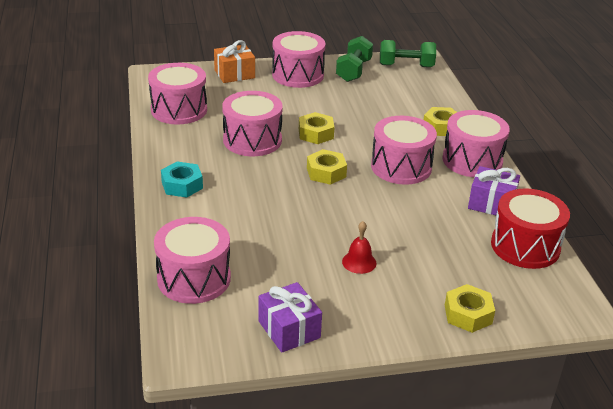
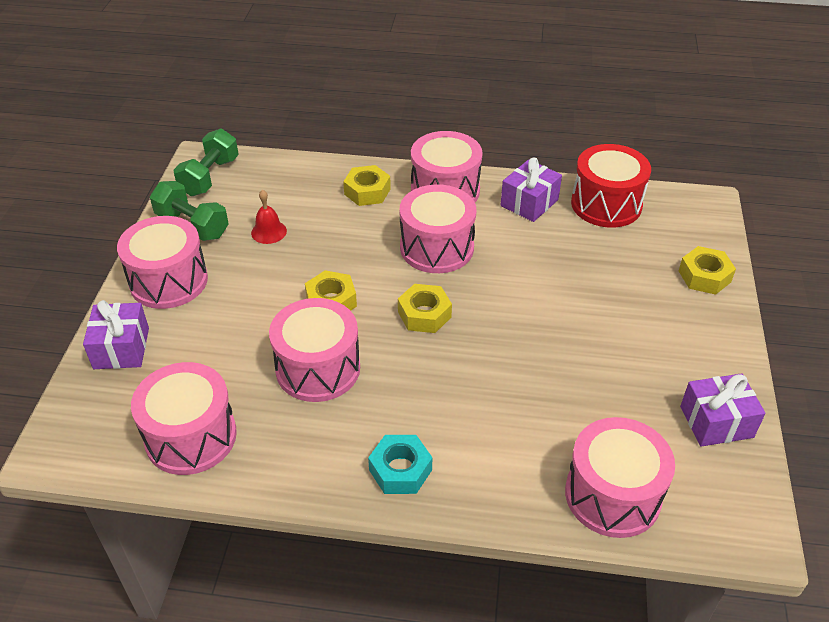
camera: 70 degrees left, 10 degrees up
(234, 74) = (121, 348): orange gift -> purple gift
(359, 262) = (608, 333): red bell -> red bell (269, 232)

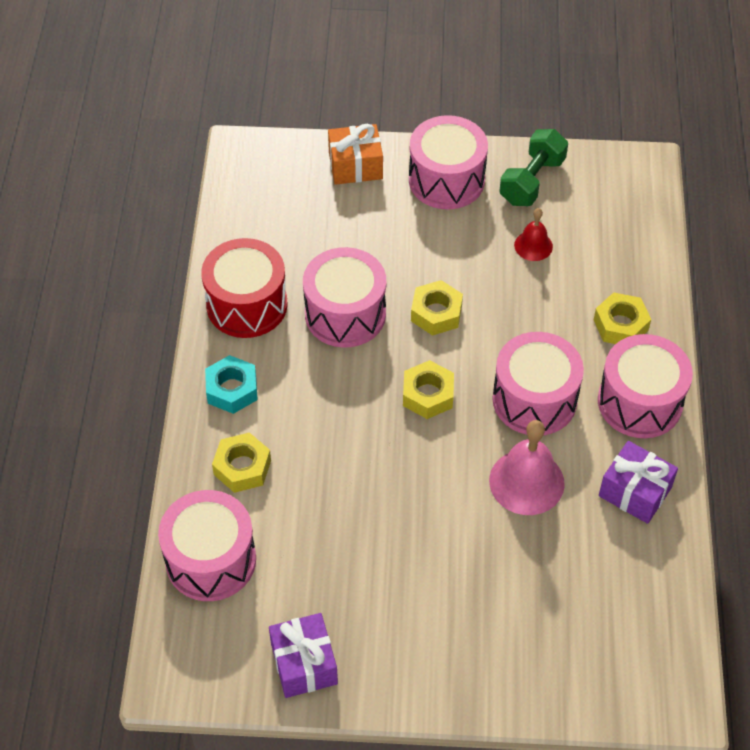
camera: 85 degrees right, 10 degrees up
(121, 348) = (355, 166): purple gift -> orange gift
(191, 436) = (260, 235): pink drum -> none
(210, 177) = (615, 179): green dumbbell -> none
(519, 260) = (526, 482): none -> pink bell
(606, 204) = (650, 578): red drum -> red drum (247, 305)
(704, 276) = (530, 681): yellow nut -> yellow nut (242, 467)

